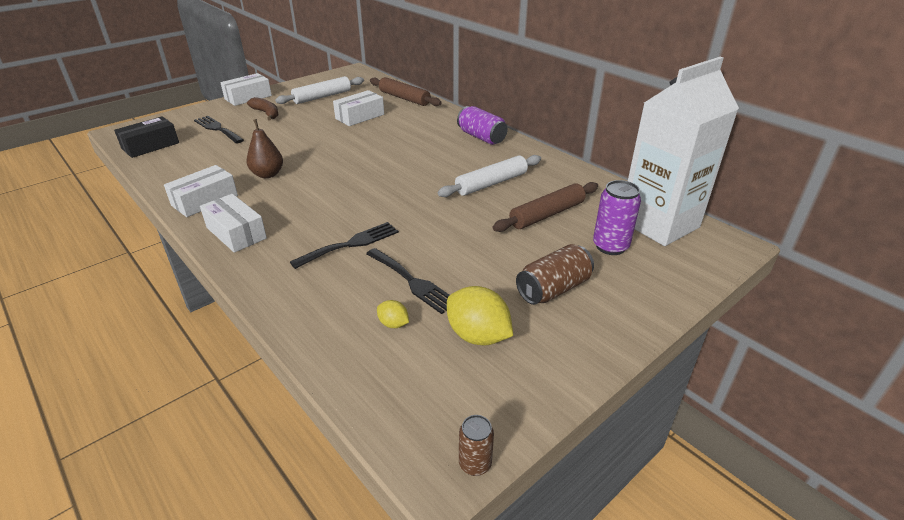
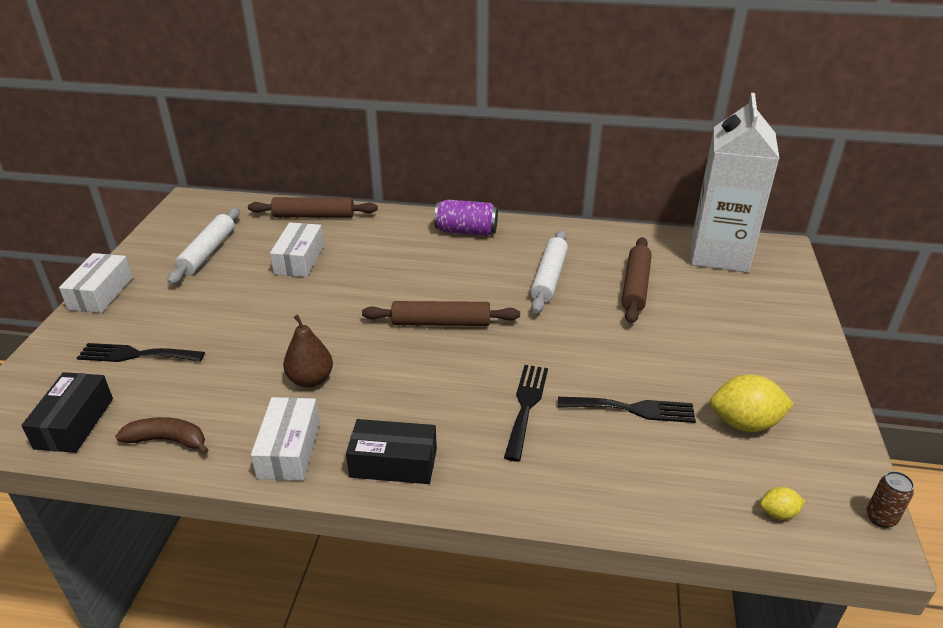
camera: 40 degrees left, 0 degrees up
(236, 233) = (393, 463): white box -> black box
(266, 113) = (169, 304): brown banana -> brown banana (168, 440)
(380, 178) = (441, 323): none -> brown rolling pin
(393, 324) = (676, 455): yellow lemon -> yellow lemon (778, 513)
(553, 289) = (734, 351): brown can -> none
(610, 246) = (717, 292): purple can -> none

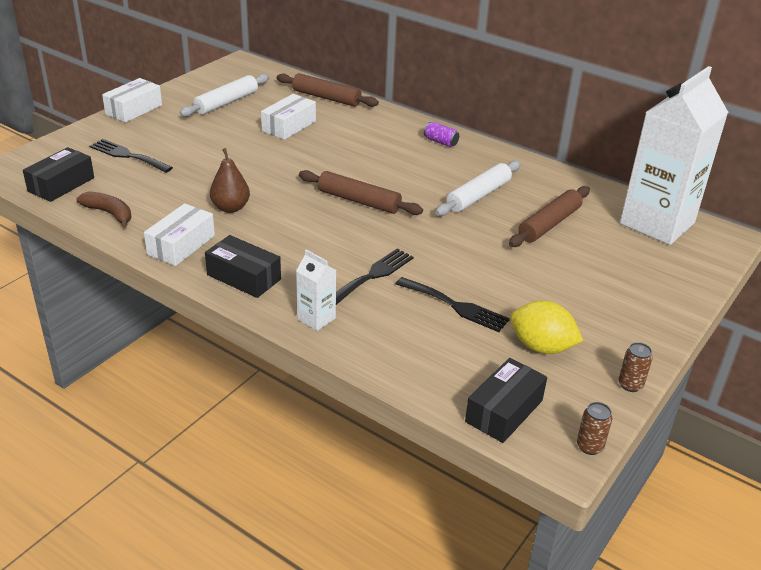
camera: 25 degrees right, 0 degrees up
(466, 231) = (440, 142): purple can -> purple can, size x0.59
(513, 483) = (316, 319): none -> white carton
(778, 513) = (504, 411): yellow lemon -> black box
(849, 432) = (630, 385): none -> brown can

